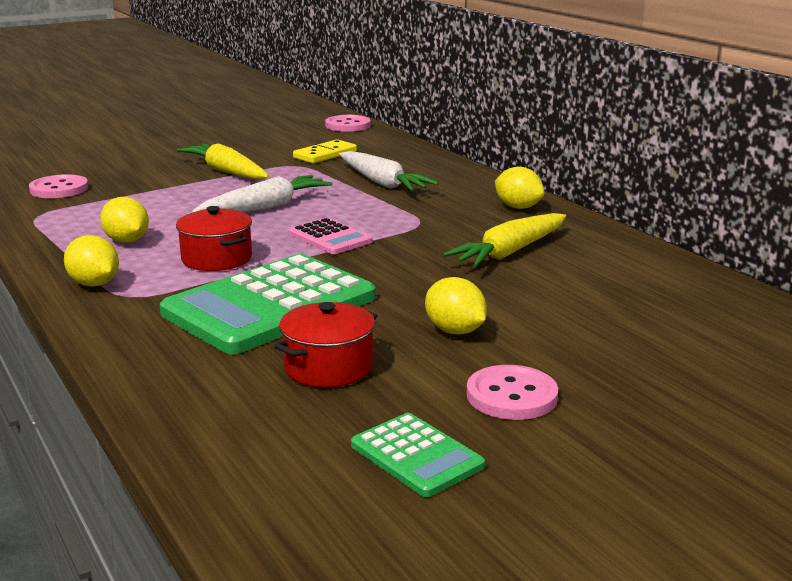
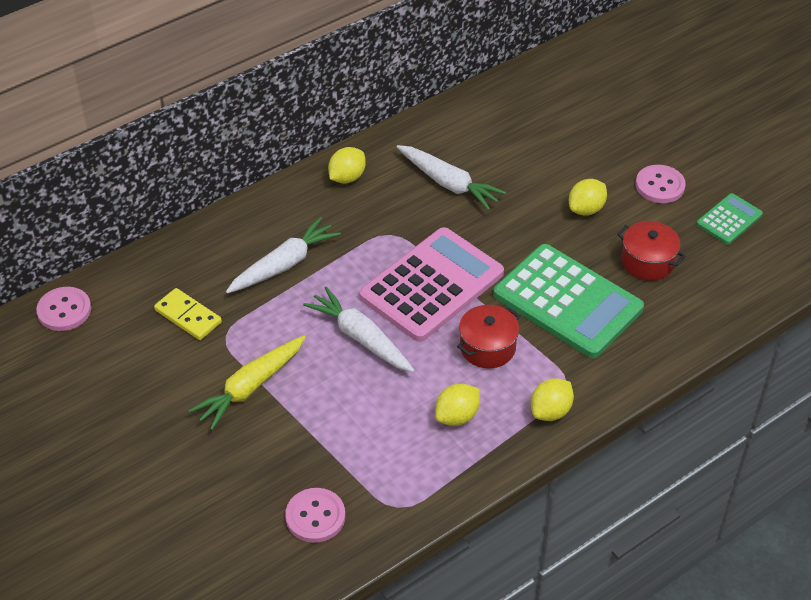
camera: 95 degrees left, 25 degrees up
(330, 238) = (432, 285): pink calculator -> pink calculator, size x2.06
(510, 252) = (449, 183): yellow carrot -> white carrot

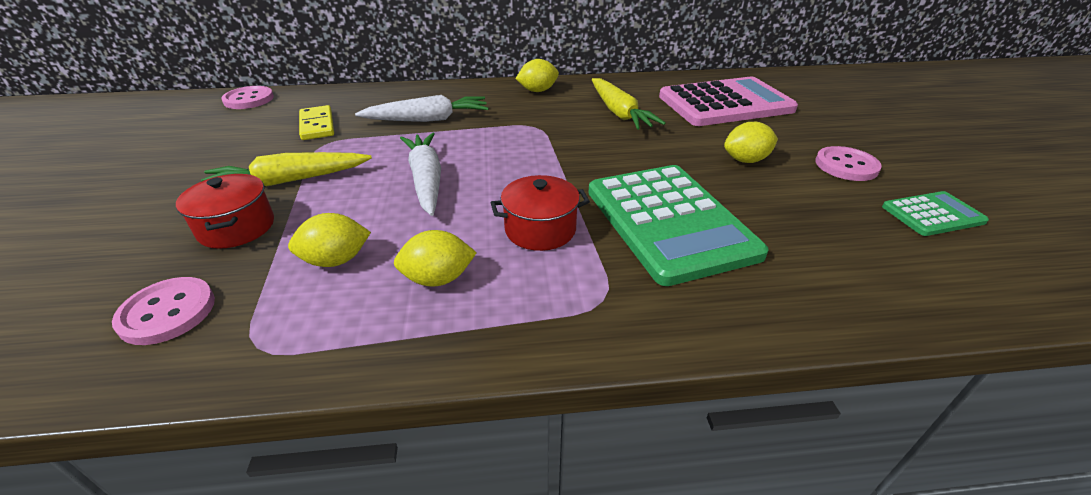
camera: 30 degrees right, 10 degrees down
(432, 285) = (535, 166): pink calculator -> pink calculator (725, 103)
(449, 183) = (619, 113): white carrot -> yellow carrot
(550, 411) = (555, 321): yellow lemon -> yellow lemon (336, 260)
(647, 262) = (797, 219): red pot -> red pot (237, 227)

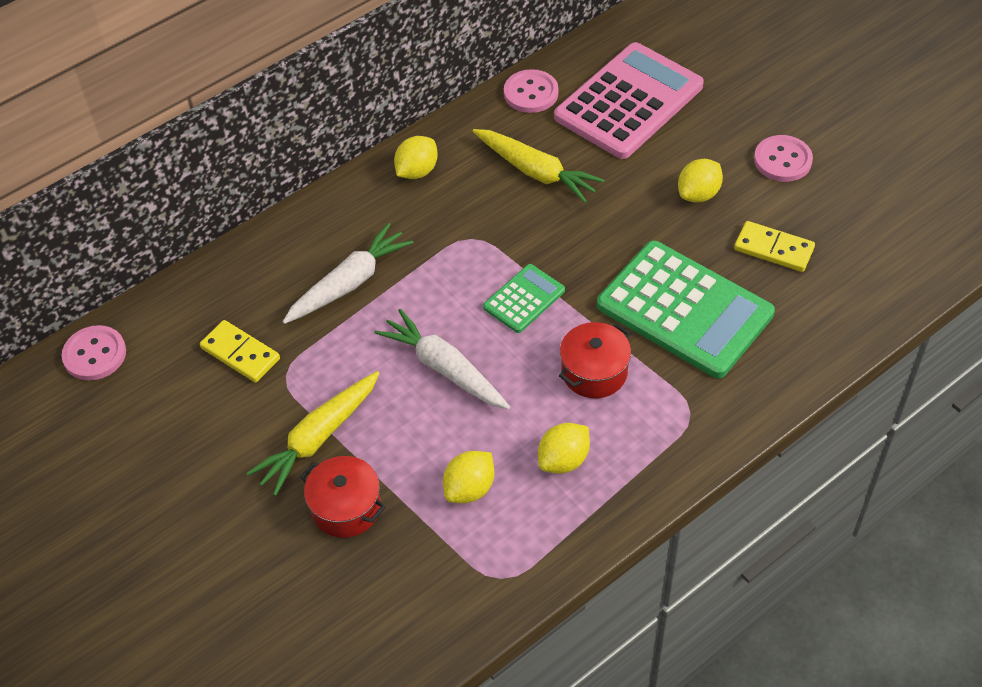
camera: 30 degrees left, 15 degrees up
(167, 312) = (404, 596): pink button -> pink button (531, 93)
(799, 214) = (774, 249): none -> yellow domino
(932, 214) = (866, 197): green calculator -> green calculator (524, 299)

